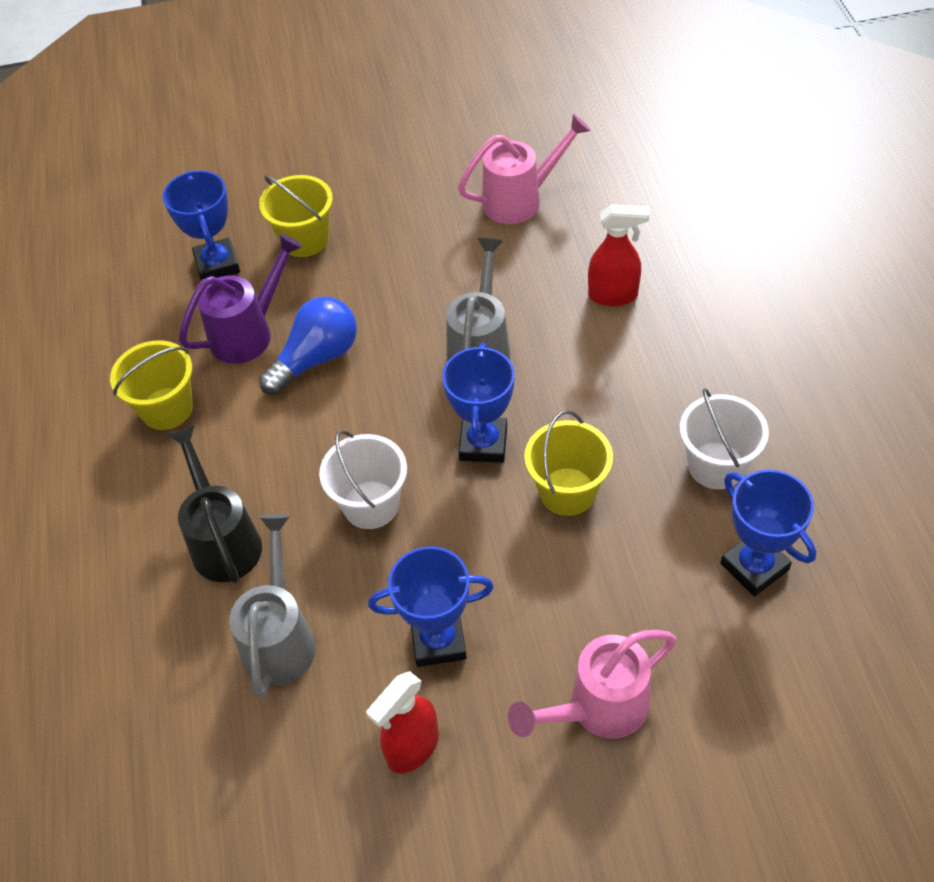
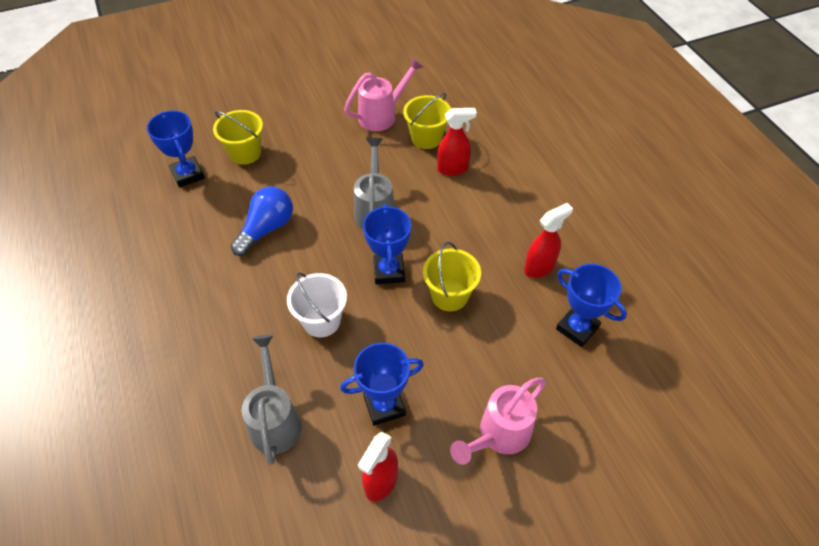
camera: 15 degrees left, 0 degrees up
(167, 408) = (168, 273): yellow bucket -> yellow bucket (426, 138)
(223, 540) = (223, 358): black watering can -> none
(248, 333) = (217, 217): purple watering can -> none
(716, 466) = (539, 267): white bucket -> red spray bottle

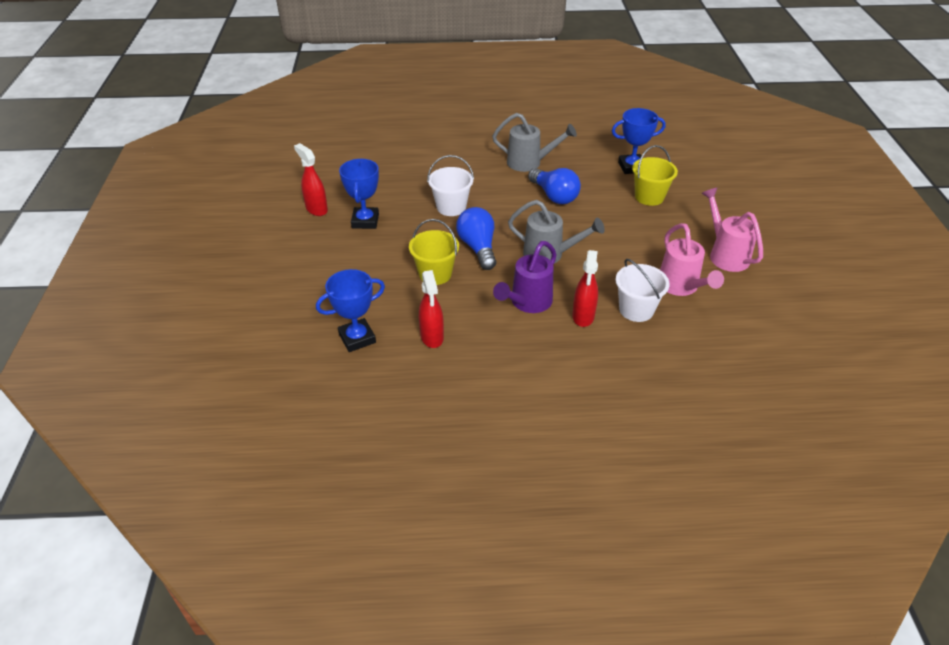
camera: 110 degrees right, 10 degrees down
(275, 420) = (388, 177): grey watering can -> grey watering can (529, 163)
(389, 271) = (478, 248): blue trophy -> blue light bulb
(426, 138) = (636, 310): yellow bucket -> white bucket
(454, 210) = (527, 302): none -> purple watering can
(499, 435) = (305, 266): pink watering can -> pink watering can (725, 254)

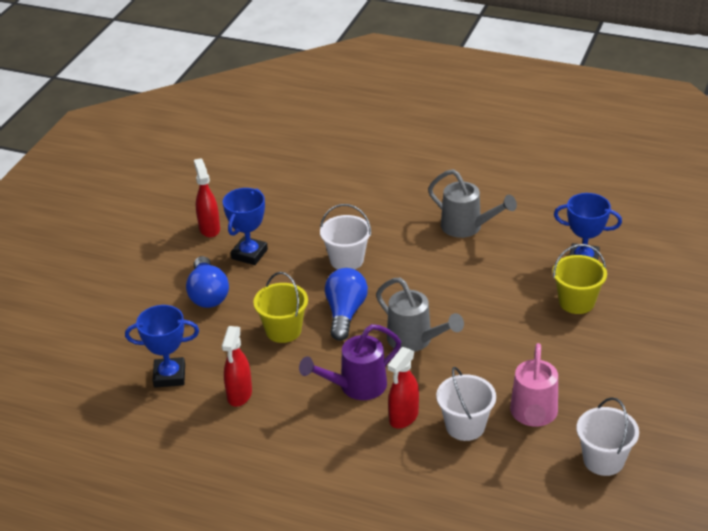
camera: 25 degrees right, 5 degrees down
(554, 196) = (467, 274): blue light bulb -> blue light bulb (208, 294)
(725, 254) = (614, 393): pink watering can -> none
(756, 306) = (603, 460): none -> white bucket

